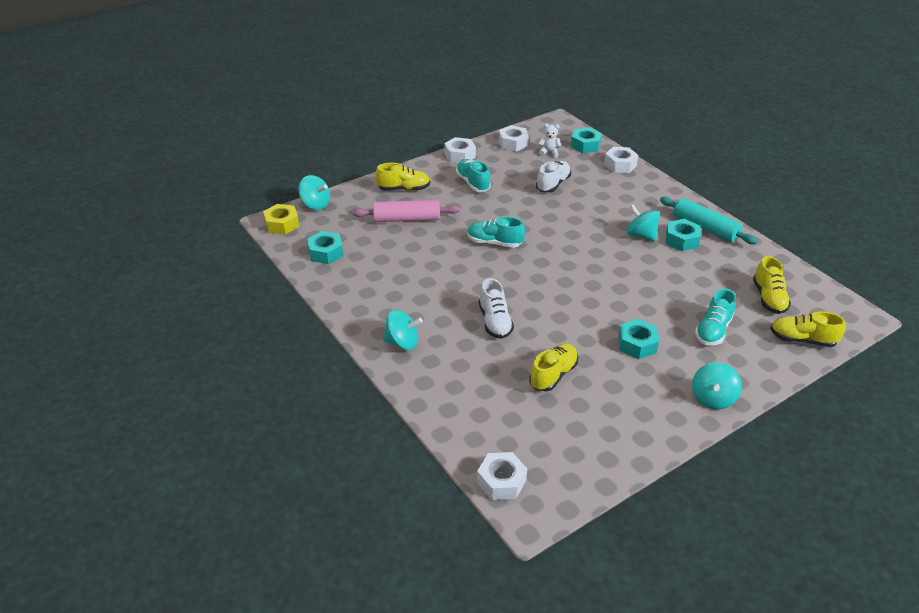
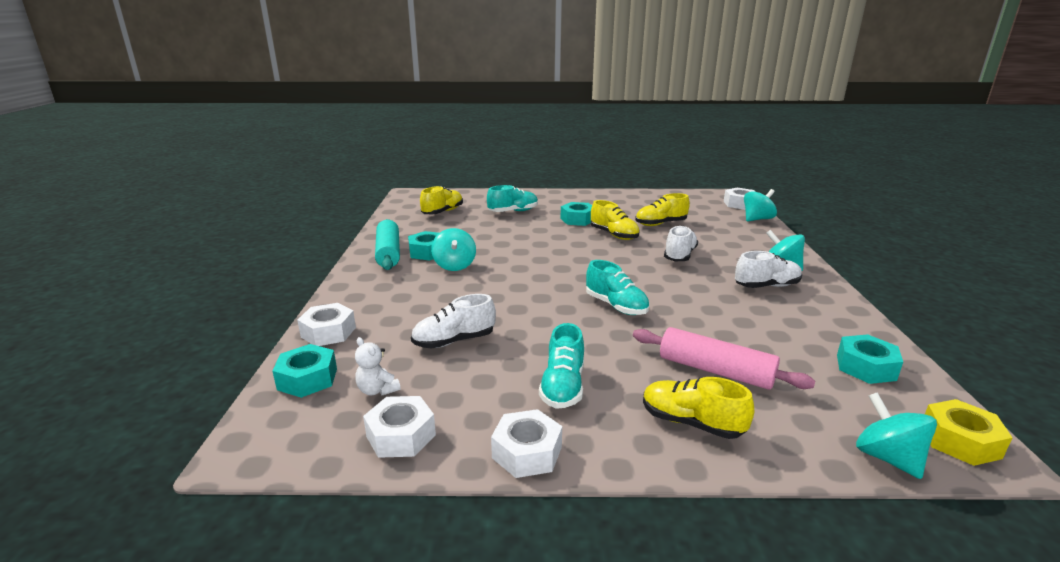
camera: 145 degrees left, 15 degrees down
(405, 308) = (766, 286): none -> white shoe
(712, 398) = (567, 195): turquoise spinning top -> turquoise spinning top (757, 219)
(802, 340) = (466, 196): yellow shoe -> yellow shoe (614, 235)

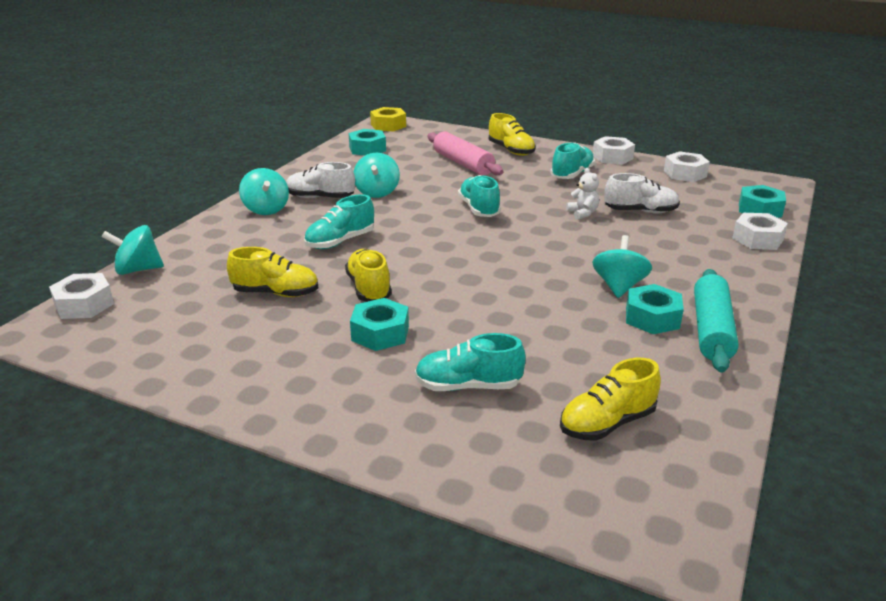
camera: 155 degrees left, 5 degrees up
(377, 390) = (703, 194): white teddy bear -> white teddy bear (582, 213)
(679, 255) = (340, 241): white shoe -> turquoise shoe
(887, 458) = (434, 128): turquoise spinning top -> turquoise spinning top (377, 192)

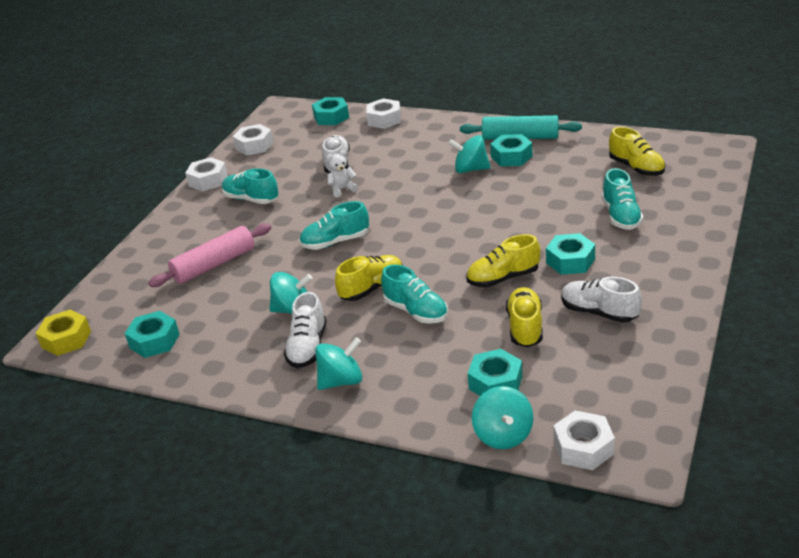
camera: 90 degrees left, 5 degrees up
(207, 271) = (495, 382): none -> turquoise nut
(270, 339) = (599, 312): none -> white shoe
(511, 150) = (179, 238): yellow shoe -> yellow shoe (372, 288)

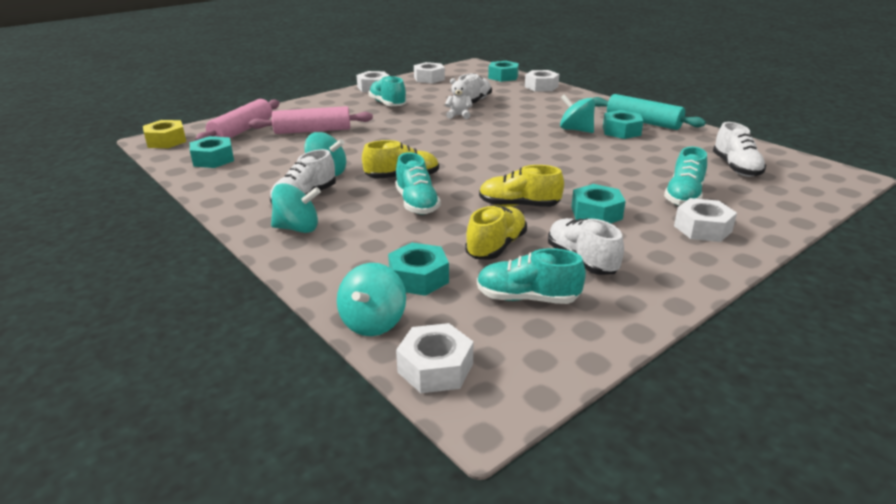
camera: 25 degrees right, 5 degrees down
(135, 293) = (242, 131): none -> pink rolling pin
(335, 242) = (413, 143): turquoise shoe -> turquoise shoe (527, 298)
(636, 168) = (736, 168): yellow shoe -> white shoe
(659, 244) = (702, 228): none -> white nut

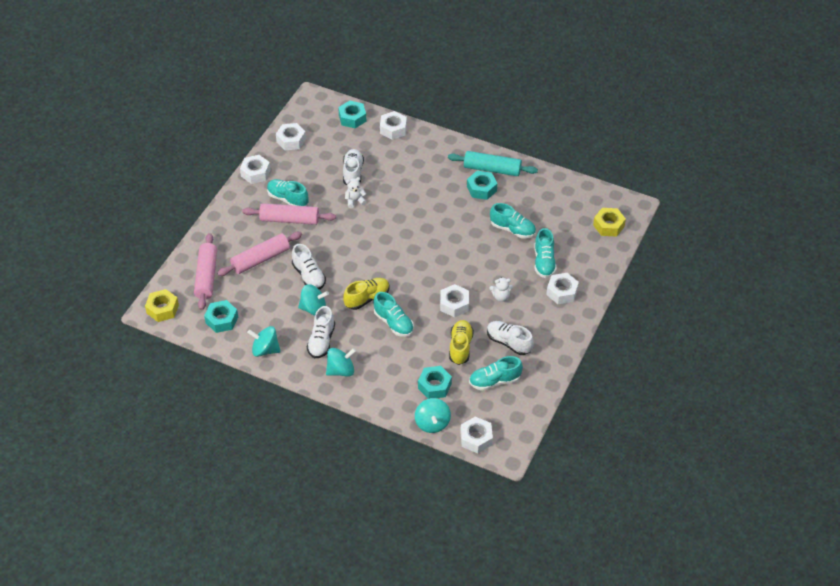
camera: 25 degrees left, 20 degrees up
(375, 114) = (289, 219): none -> pink rolling pin
(519, 205) = (454, 304): yellow shoe -> white nut
(576, 130) = (450, 197): turquoise spinning top -> turquoise spinning top (265, 350)
(596, 213) = (501, 296): turquoise nut -> white teddy bear
(648, 164) = (512, 229): none -> turquoise shoe
(736, 168) = (567, 217): white shoe -> white shoe (309, 276)
(803, 185) = (608, 226): none -> yellow nut

